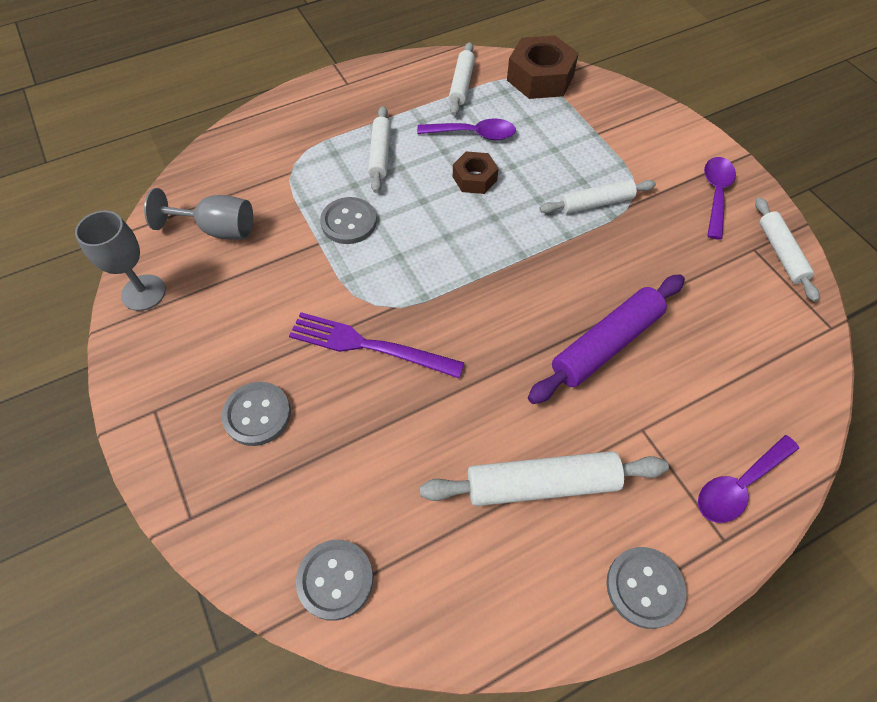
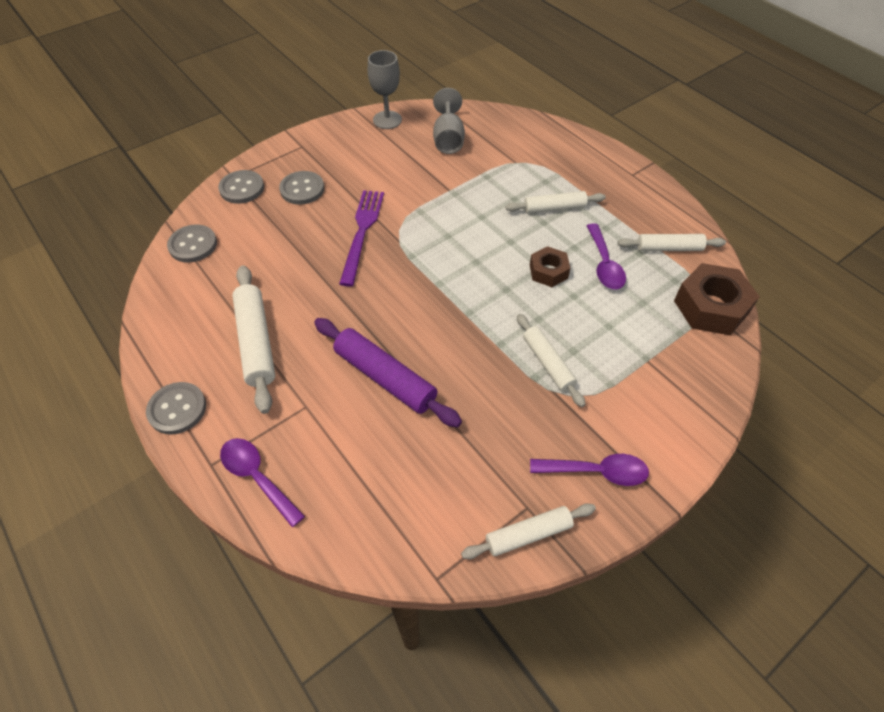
camera: 80 degrees right, 5 degrees down
(348, 222) = (474, 202): grey button -> grey button (242, 188)

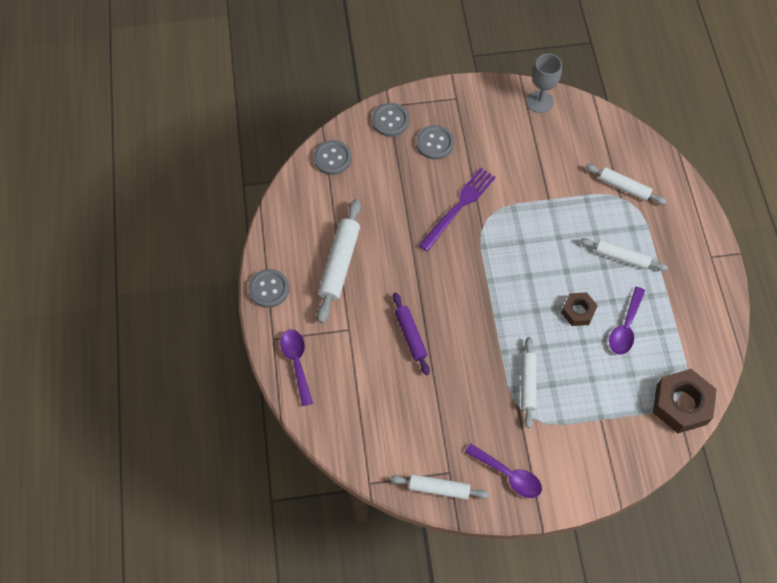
camera: 30 degrees right, 10 degrees up
(385, 377) = (410, 335): purple rolling pin -> purple rolling pin, size x0.65
(448, 139) = (579, 146): grey goblet -> none
(669, 248) = (688, 339): white rolling pin -> white rolling pin (624, 187)

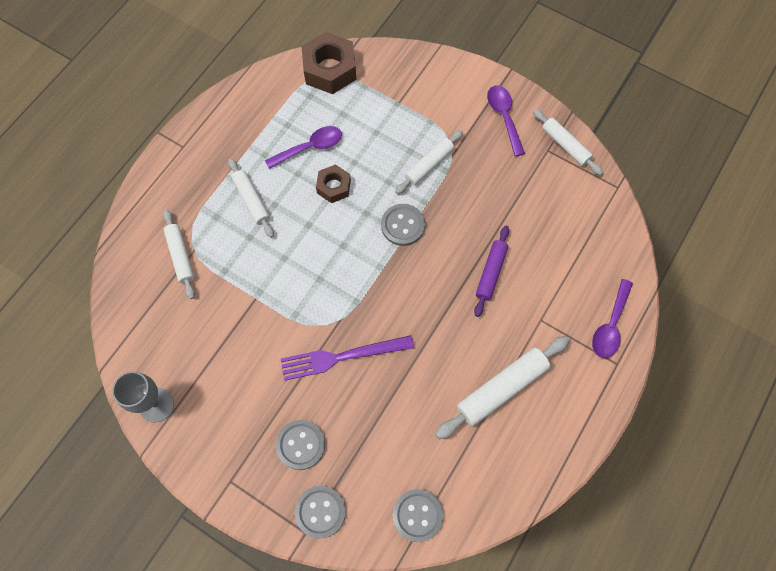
camera: 140 degrees left, 5 degrees up
(269, 289) = (588, 417): grey button -> grey button (402, 225)

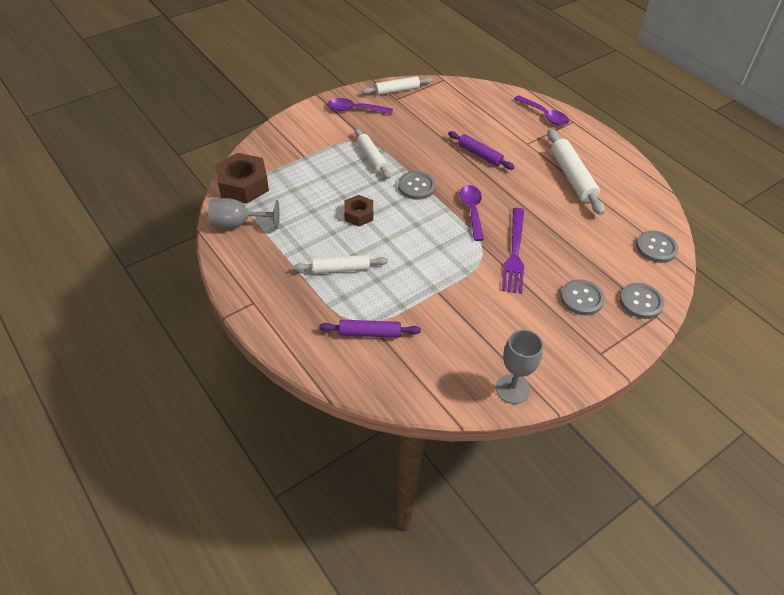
camera: 70 degrees left, 20 degrees down
(180, 256) = (370, 333): white rolling pin -> purple rolling pin
(274, 90) = (238, 224): none -> grey goblet
(310, 147) = (312, 218): purple spoon -> purple spoon (472, 211)

